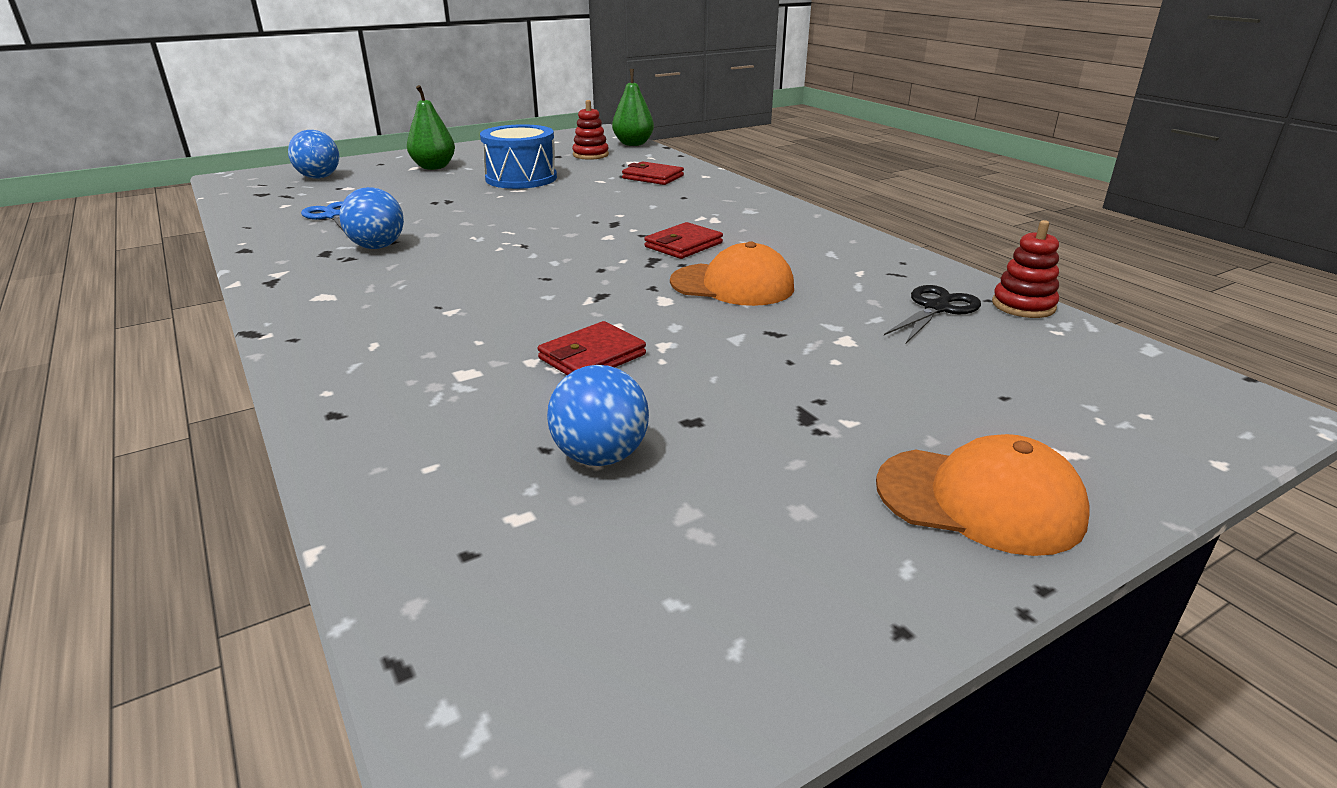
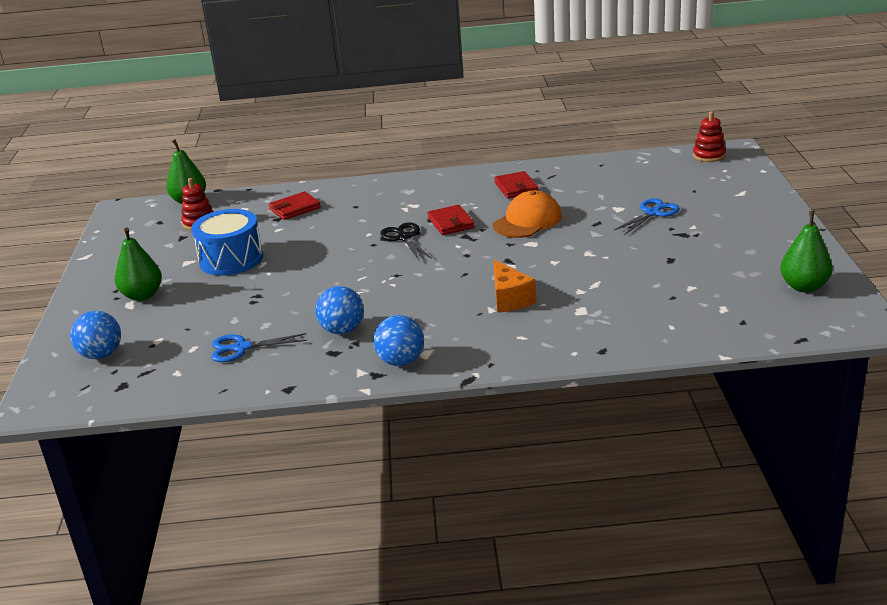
camera: 60 degrees left, 0 degrees up
(484, 317) = (509, 299): none -> orange cheese
(592, 357) = (588, 274): red wallet -> red wallet (516, 188)
(600, 456) = (687, 285): blue ball -> blue ball (401, 361)
(676, 628) = (804, 286): none -> green pear
(860, 372) = (652, 213): none -> blue scissors
(936, 308) = (601, 179): black scissors -> black scissors (404, 238)
(979, 500) = (761, 217): orange cap -> none
(1023, 305) = (614, 159): red stacking toy -> red stacking toy (709, 155)

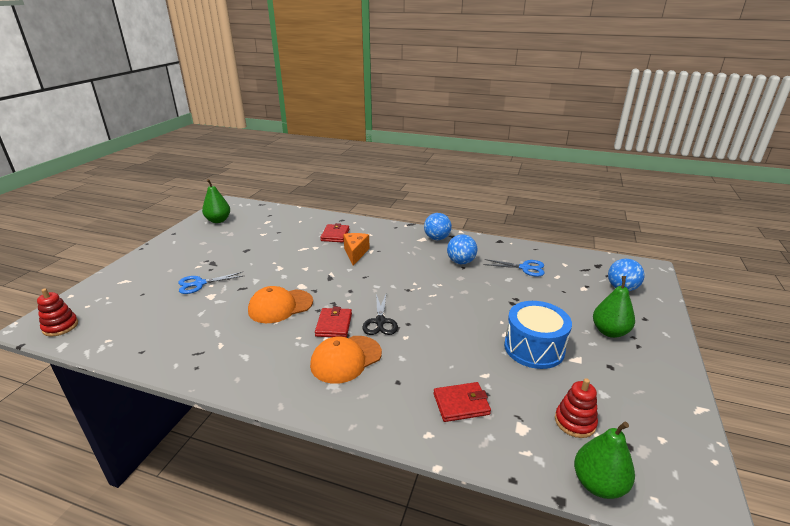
camera: 160 degrees left, 0 degrees up
(413, 206) = (346, 359): none -> orange cap
(516, 188) = (243, 348): red wallet -> red wallet (335, 235)

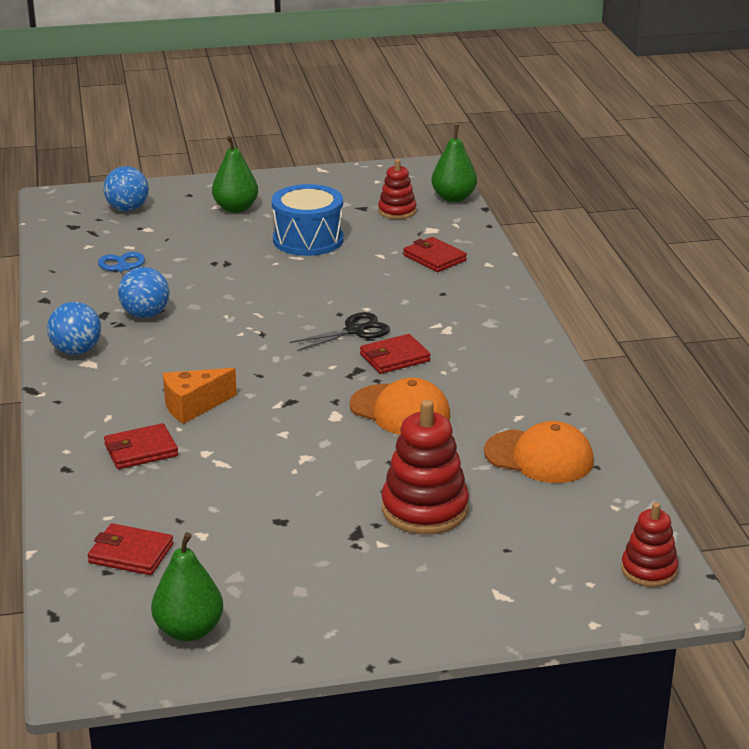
camera: 120 degrees left, 0 degrees up
(199, 284) = (424, 509): blue scissors -> red stacking toy
(272, 220) = (131, 553): none -> red wallet
(346, 359) = (444, 329): orange cap -> orange cap (539, 457)

